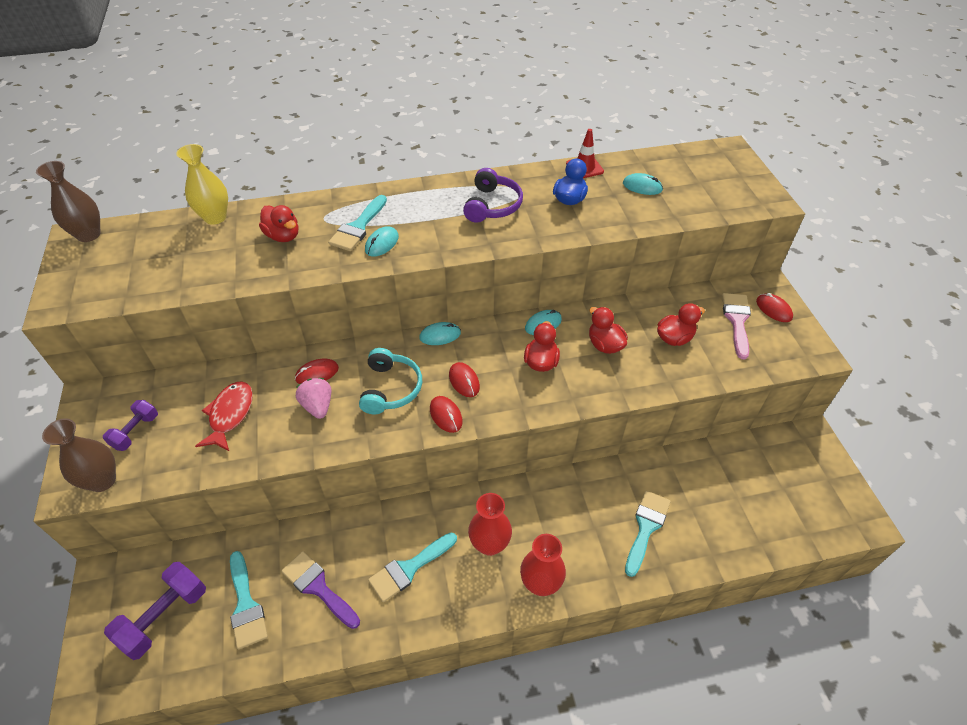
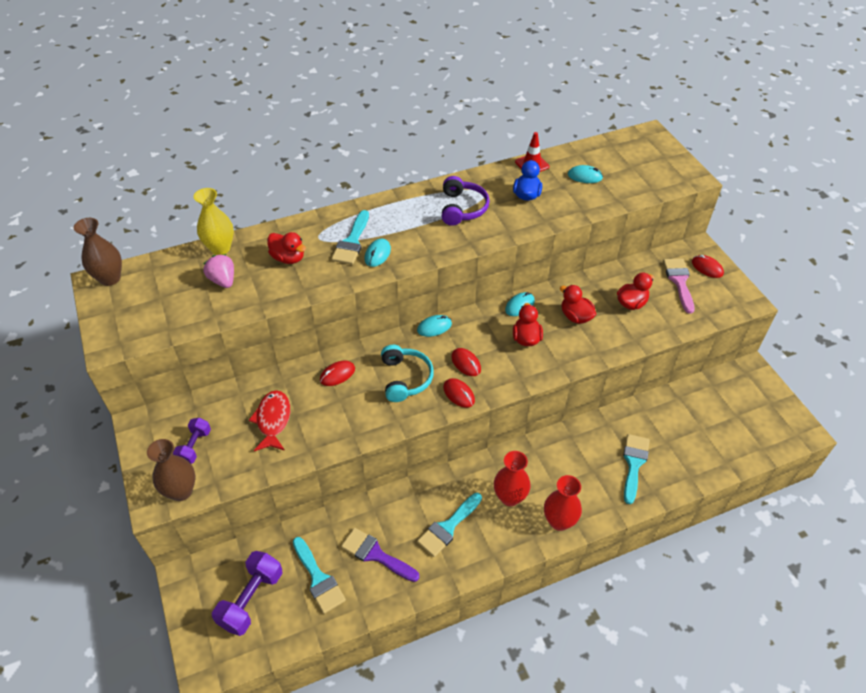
camera: 10 degrees left, 0 degrees up
(318, 406) = (347, 402): pink strawberry -> pink strawberry (223, 280)

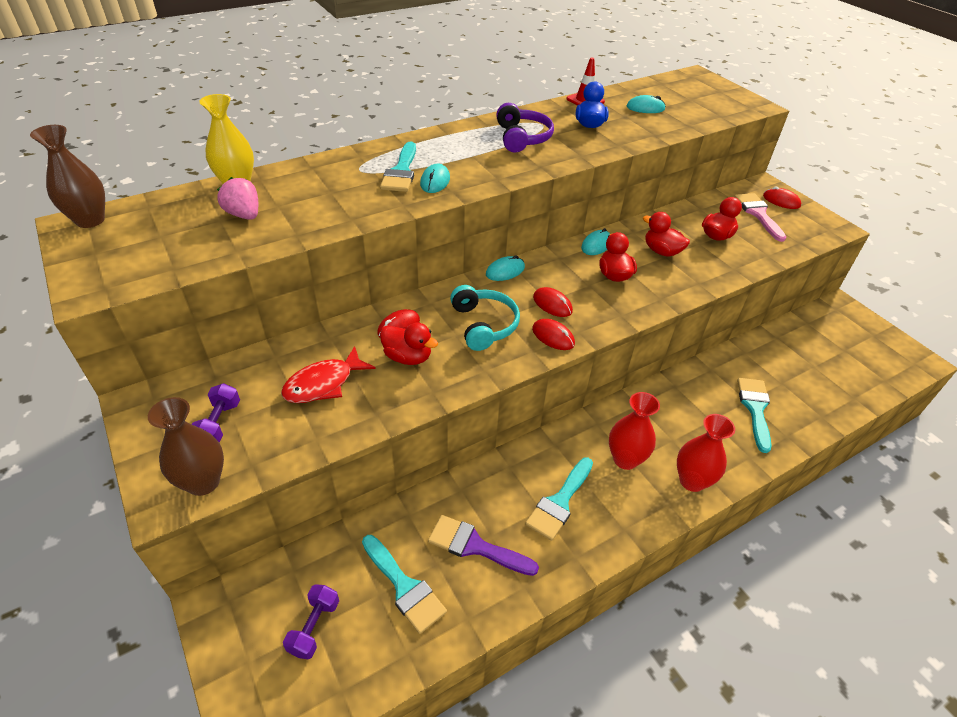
camera: 10 degrees left, 5 degrees down
(251, 599) = (314, 627): purple dumbbell -> purple dumbbell, size x0.61
(273, 420) = (323, 384): red fish -> red fish turned 120 degrees counterclockwise
(288, 258) = (325, 190): red duck -> red duck (408, 357)

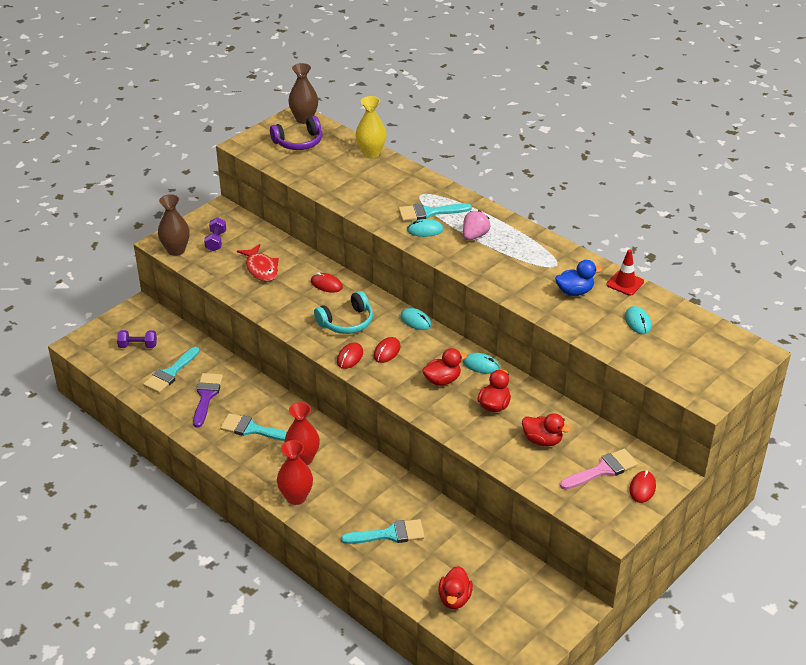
camera: 75 degrees right, 5 degrees down
(219, 424) = (216, 241): purple dumbbell -> purple dumbbell turned 75 degrees counterclockwise
(244, 215) = (338, 167): pink strawberry -> pink strawberry (474, 236)
(323, 384) = (261, 268): red fish -> red fish turned 150 degrees counterclockwise
(408, 357) = (299, 295): red duck -> red duck (454, 598)
(522, 138) = (522, 258): purple headphones -> purple headphones (299, 142)

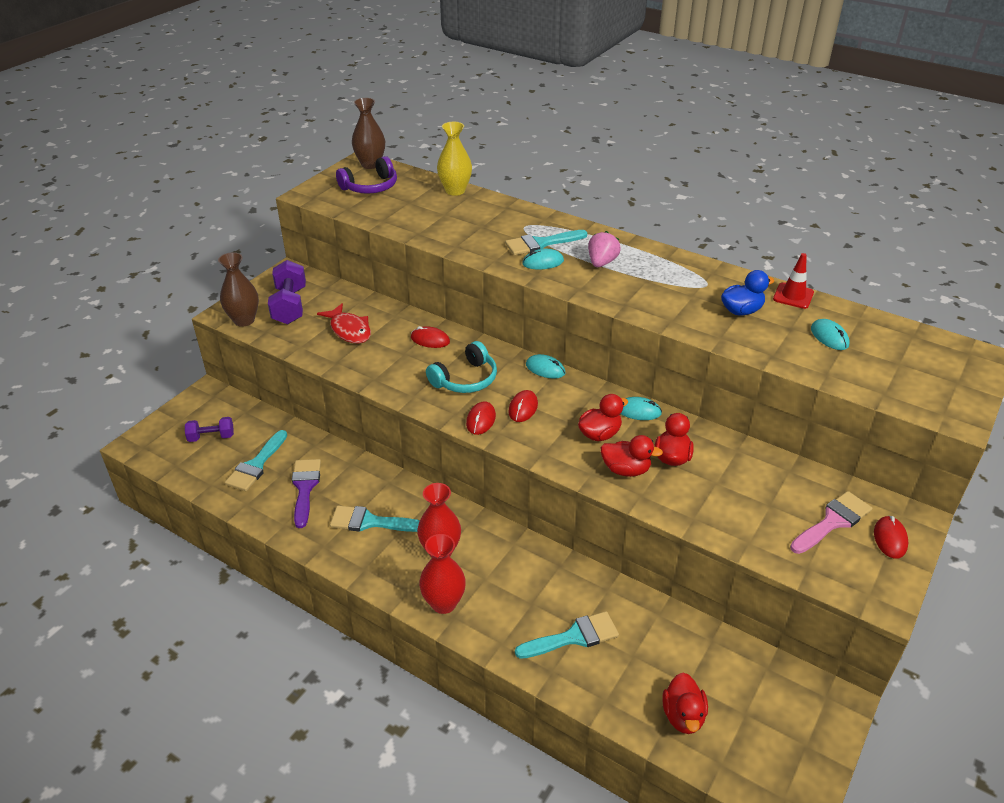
camera: 10 degrees left, 0 degrees up
(216, 241) = (290, 306): purple dumbbell -> purple dumbbell, size x1.65
(542, 440) = (745, 493): red duck -> red duck (626, 470)

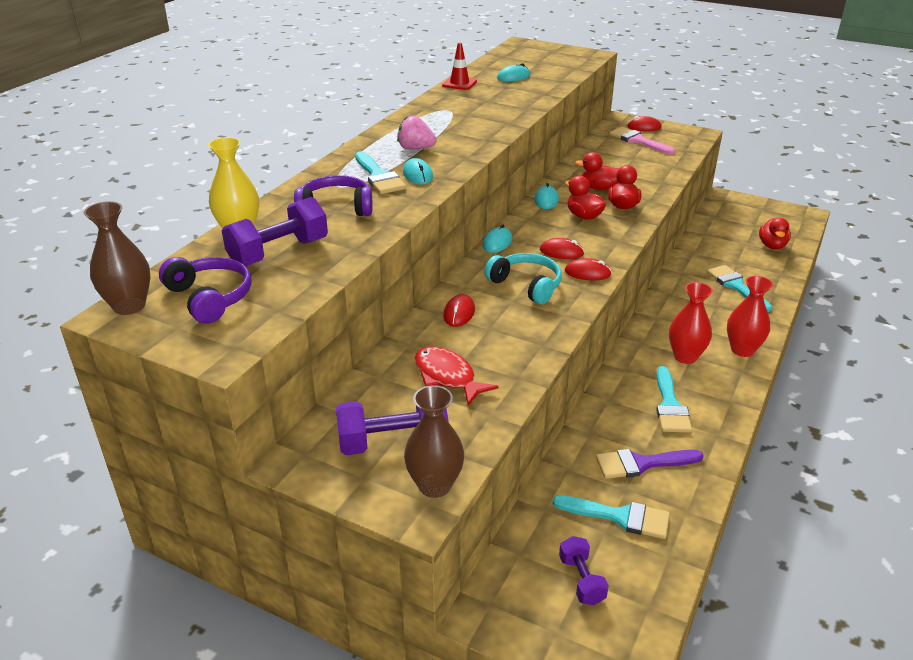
camera: 95 degrees left, 5 degrees down
(349, 330) = (447, 376): red fish -> red fish turned 90 degrees counterclockwise
(421, 206) = (278, 252): none -> purple dumbbell
(485, 225) = (336, 208): none -> purple headphones
(683, 716) = (772, 246): red duck -> red duck turned 105 degrees clockwise
(741, 311) = (486, 100): blue duck -> none

